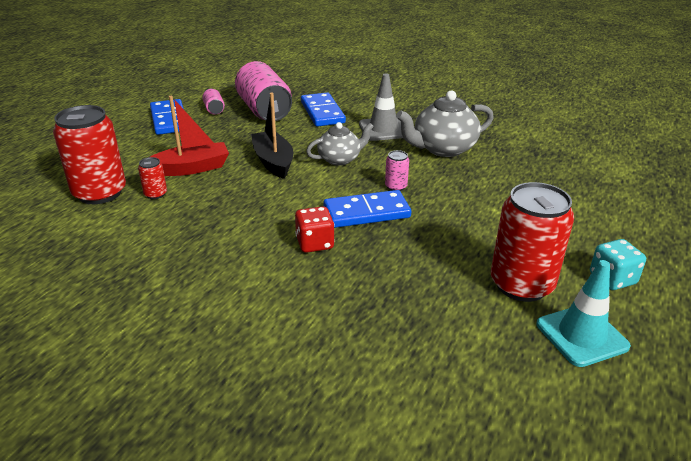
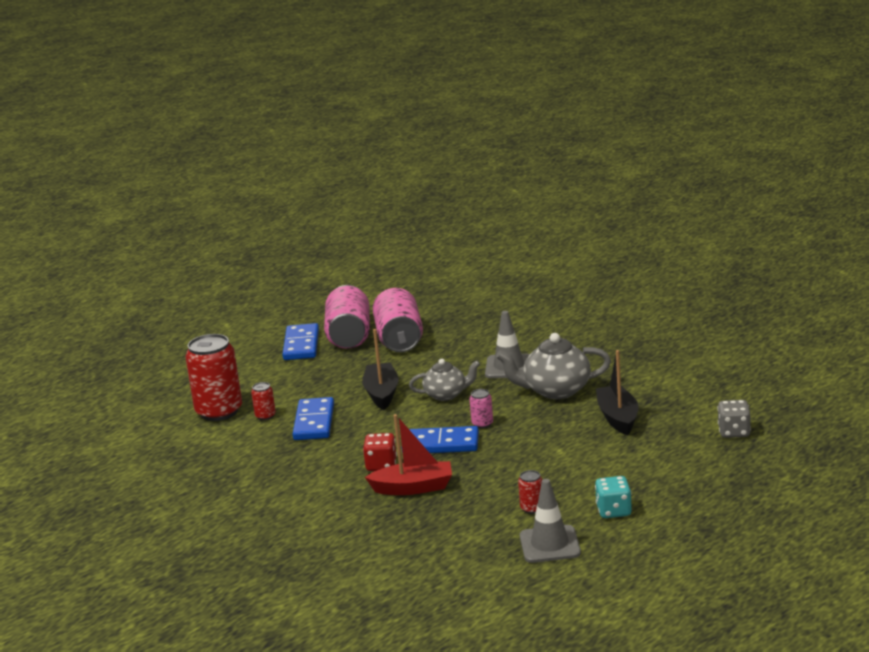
camera: 20 degrees right, 10 degrees down
(192, 168) = (305, 395): red boat -> red boat (413, 488)
(214, 109) = (349, 336): pink can -> pink can, size x2.30
(322, 112) = (458, 345): blue domino -> blue domino (314, 422)
(521, 284) = (532, 508): red can -> red can, size x0.44
(523, 171) = (618, 418): none -> black boat
(581, 335) = (550, 545): turquoise traffic cone -> grey traffic cone
(642, 178) = (734, 432): none -> grey dice

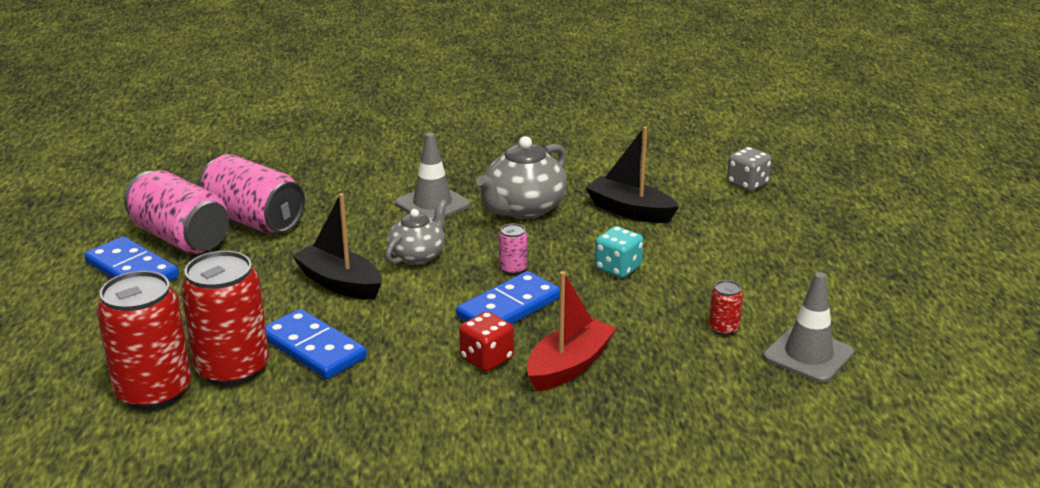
camera: 50 degrees left, 5 degrees up
(265, 416) = (232, 368): red can -> red can, size x2.30
(614, 511) = (795, 295): turquoise dice -> turquoise dice (618, 268)

